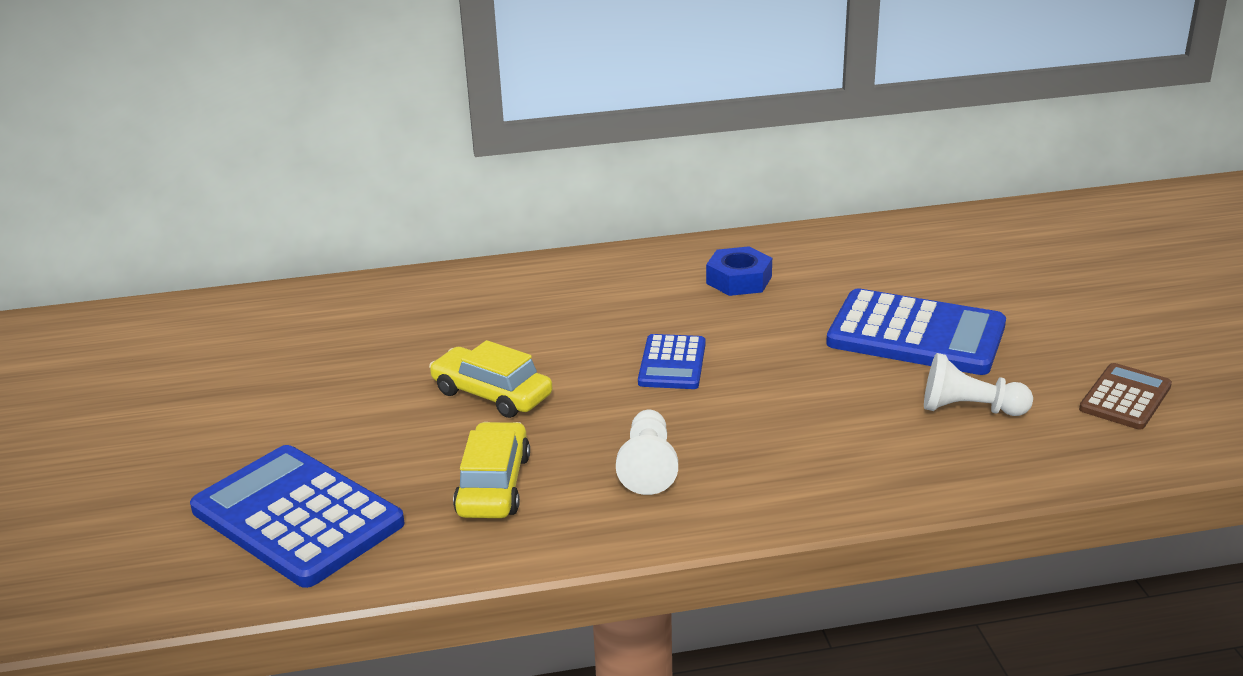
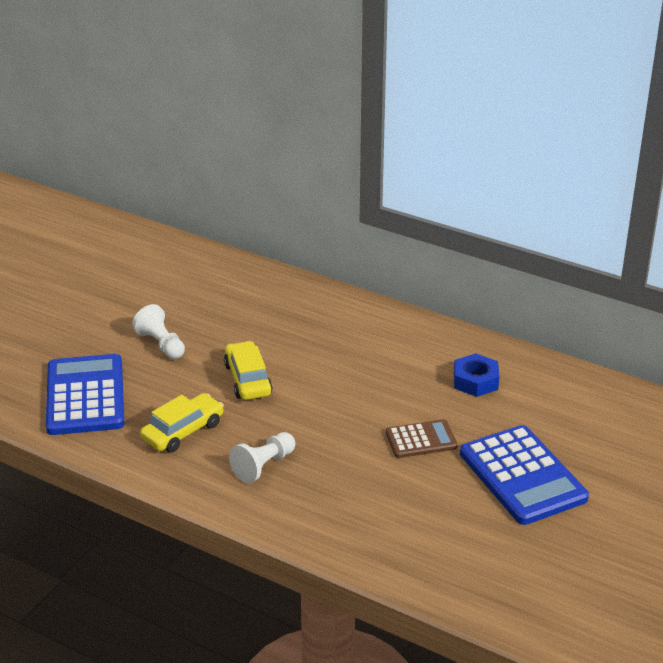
camera: 40 degrees right, 5 degrees up
(672, 363) = (360, 414): blue calculator -> none
(969, 409) = (476, 538): white pawn -> white pawn (161, 344)
(1125, 398) = (580, 589): brown calculator -> brown calculator (421, 440)

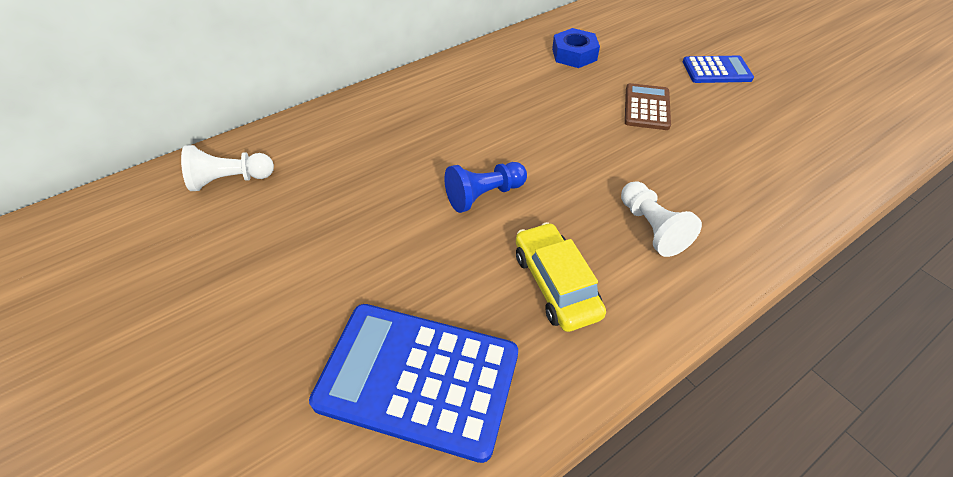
camera: 65 degrees left, 15 degrees up
(161, 344) = (358, 254): white pawn -> white pawn (231, 180)
(248, 379) = (484, 195): yellow car -> blue pawn
(522, 476) = (716, 70): blue calculator -> blue calculator, size x0.55

